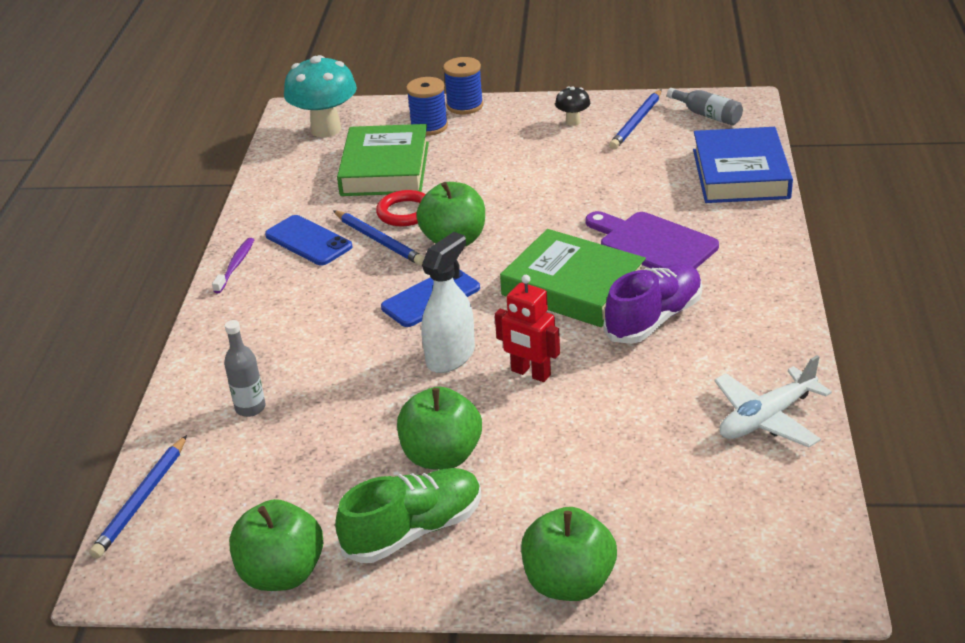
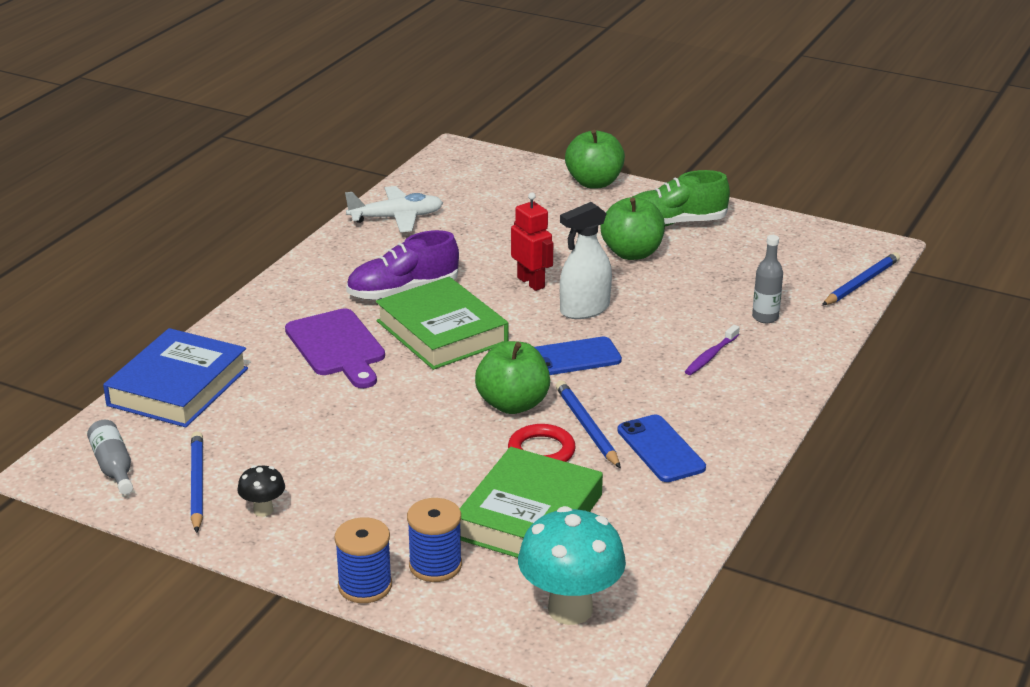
camera: 160 degrees left, 5 degrees down
(235, 265) = (748, 445): purple toothbrush -> purple toothbrush (711, 356)
(282, 574) = (768, 225): green apple -> none
(636, 122) = (197, 484): blue pencil -> blue pencil turned 60 degrees counterclockwise

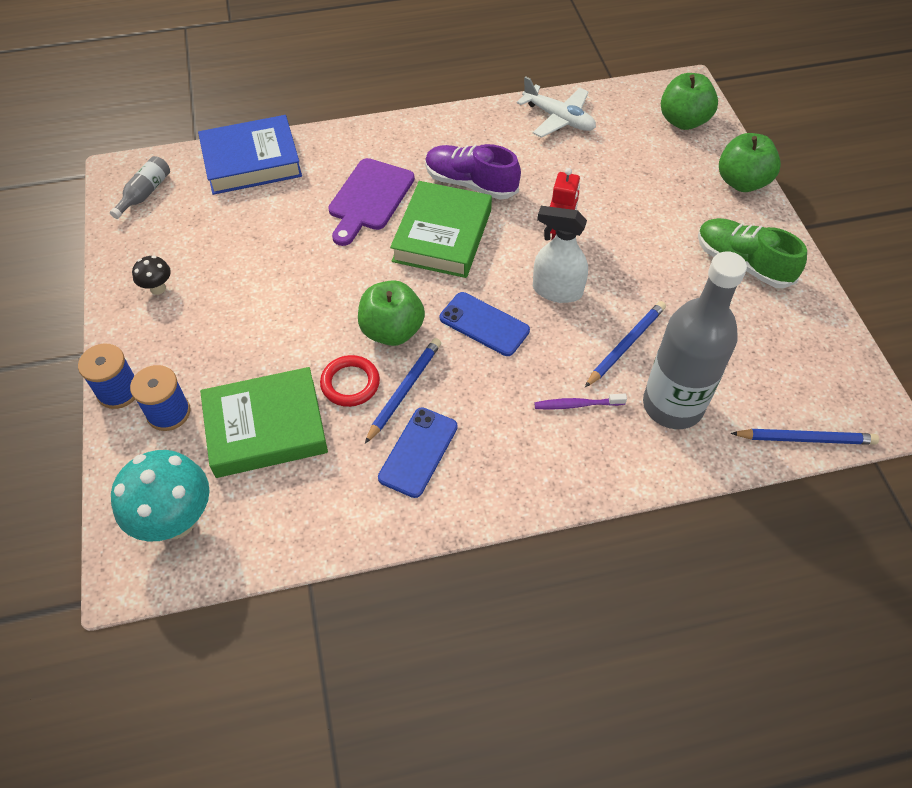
camera: 50 degrees right, 25 degrees up
(197, 484) = (159, 240): blue pencil -> blue pencil (626, 345)
(632, 253) = (668, 267): green apple -> green apple (683, 121)
(765, 317) = (672, 405): grey bottle -> grey bottle, size x2.30

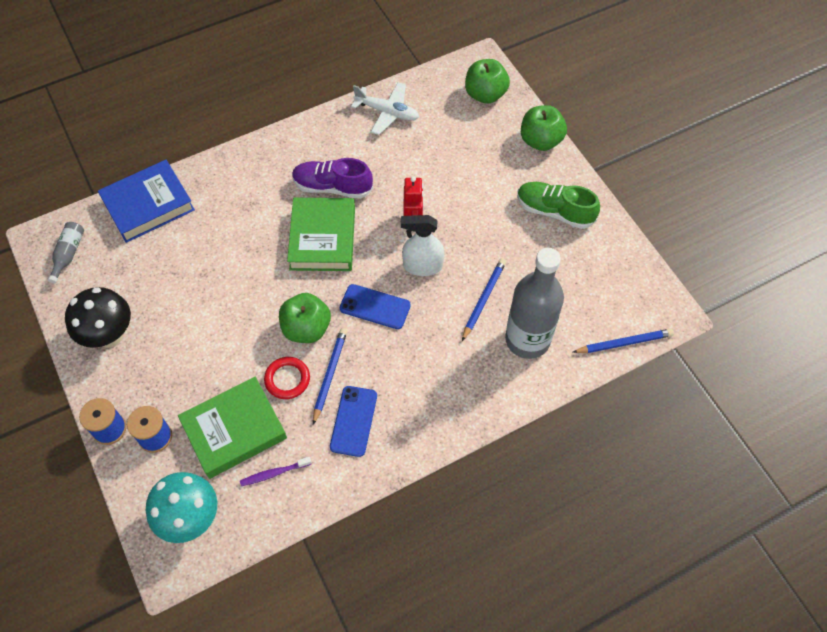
camera: 15 degrees left, 5 degrees up
(158, 288) = (110, 336): black mushroom -> black mushroom, size x2.08
(369, 198) = (255, 218): purple cutting board -> none
(577, 405) = (459, 356): purple toothbrush -> purple toothbrush (274, 473)

